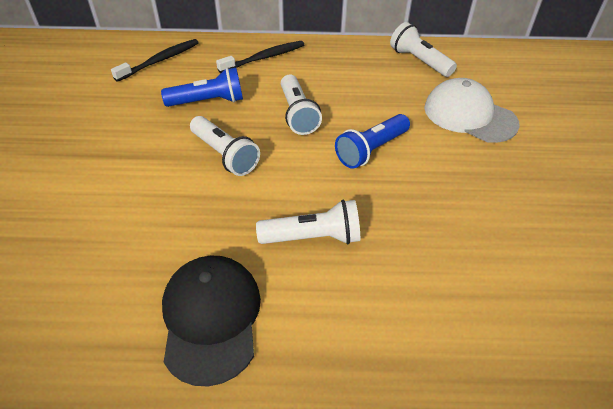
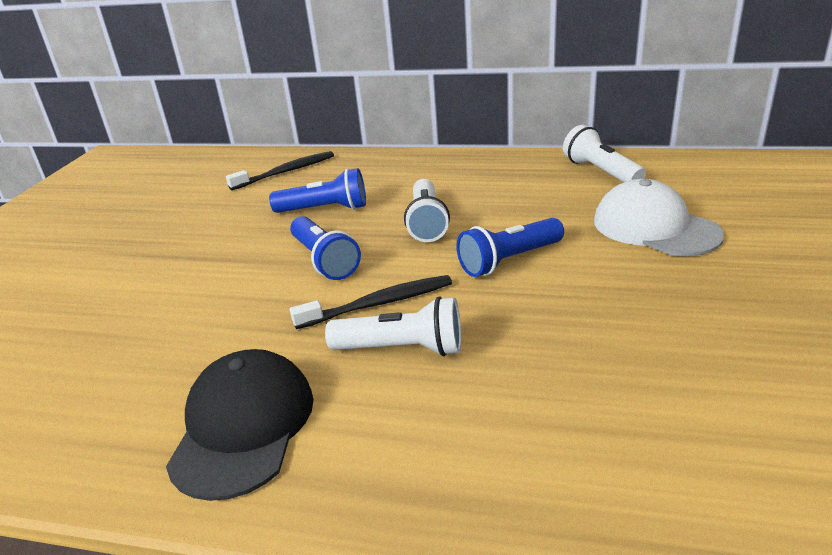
camera: 15 degrees right, 15 degrees down
(225, 155) = (324, 260): white flashlight -> blue flashlight
(264, 58) = (405, 169): black toothbrush -> black toothbrush (378, 304)

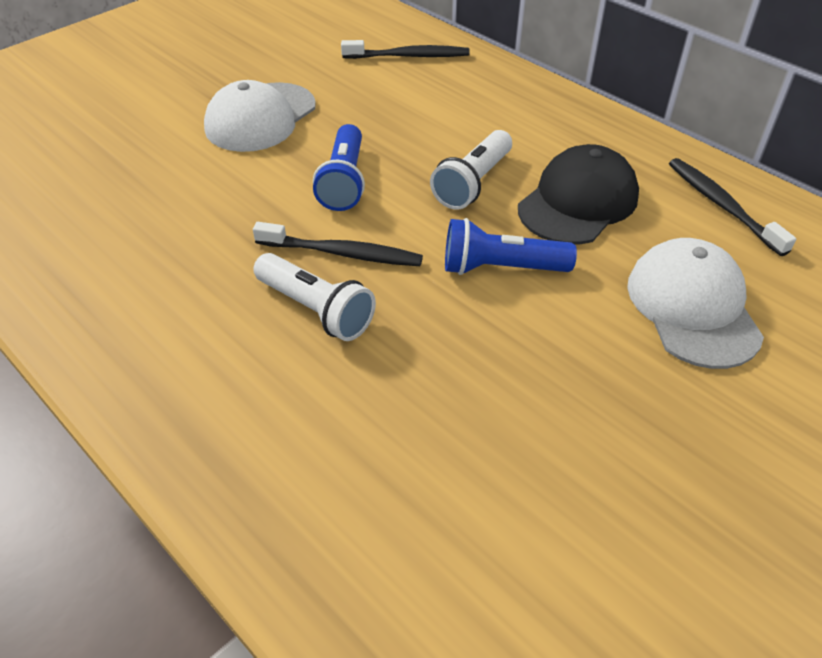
camera: 30 degrees right, 15 degrees up
(200, 250) = (260, 117): none -> white cap
(243, 426) = (145, 312): black cap -> black cap (578, 202)
(325, 209) = (399, 121): blue flashlight -> none
(601, 172) = (722, 205): white flashlight -> black toothbrush

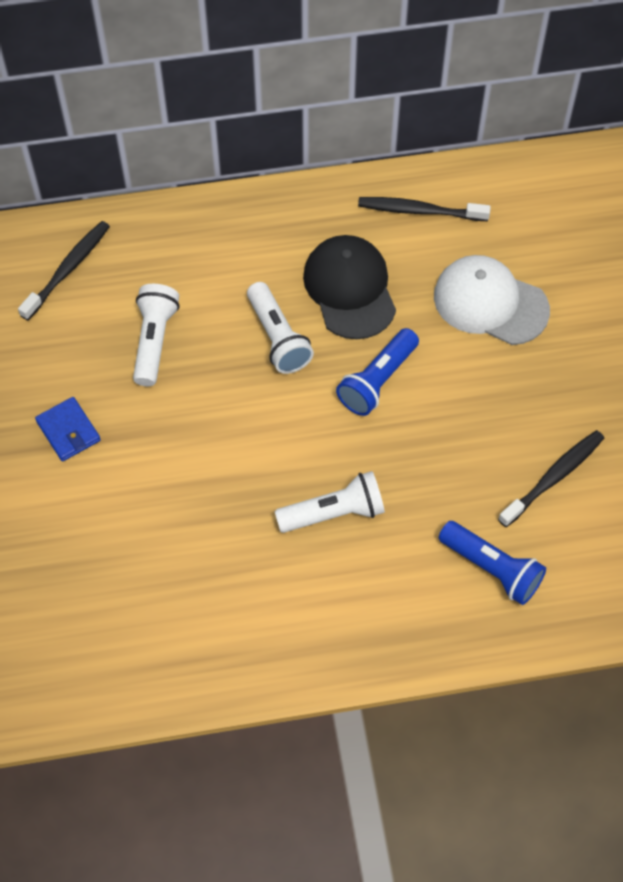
camera: 55 degrees left, 15 degrees up
(260, 117) = (68, 431): white cap -> blue wallet
(342, 253) = (289, 466): black toothbrush -> black toothbrush (553, 477)
(344, 181) = (207, 419): blue flashlight -> blue flashlight (492, 568)
(391, 121) = (154, 341): none -> white flashlight

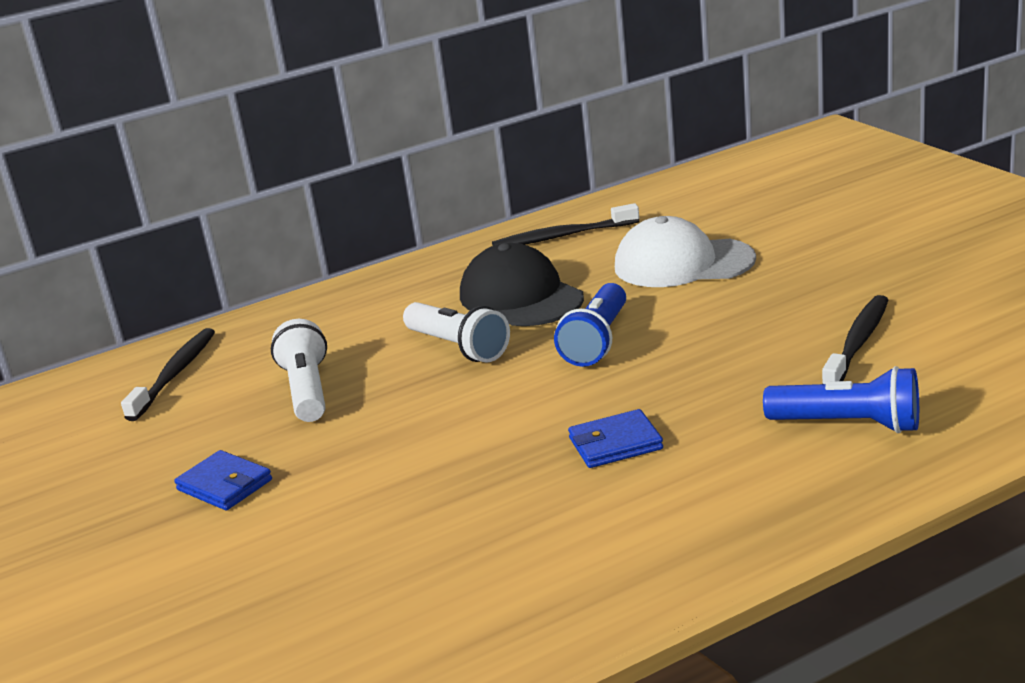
camera: 15 degrees left, 35 degrees down
(334, 513) = (615, 444): white flashlight -> blue wallet

